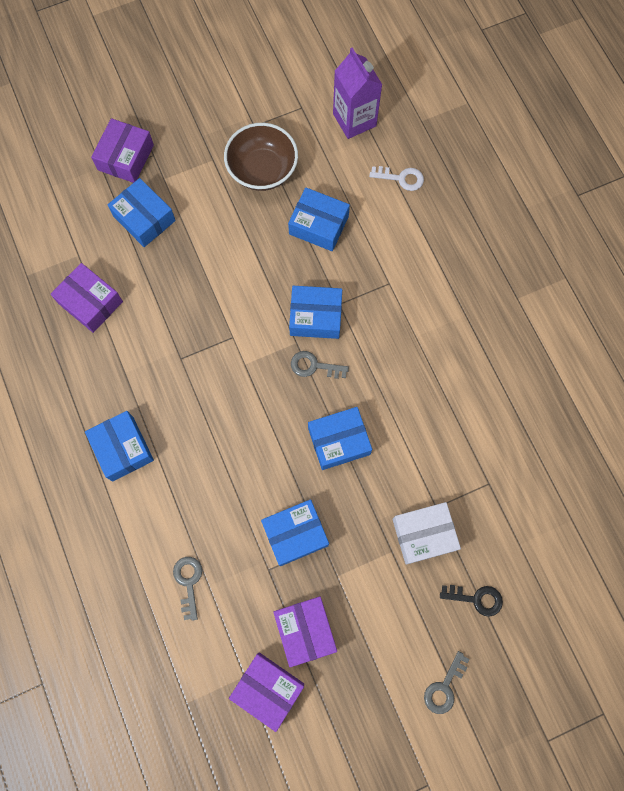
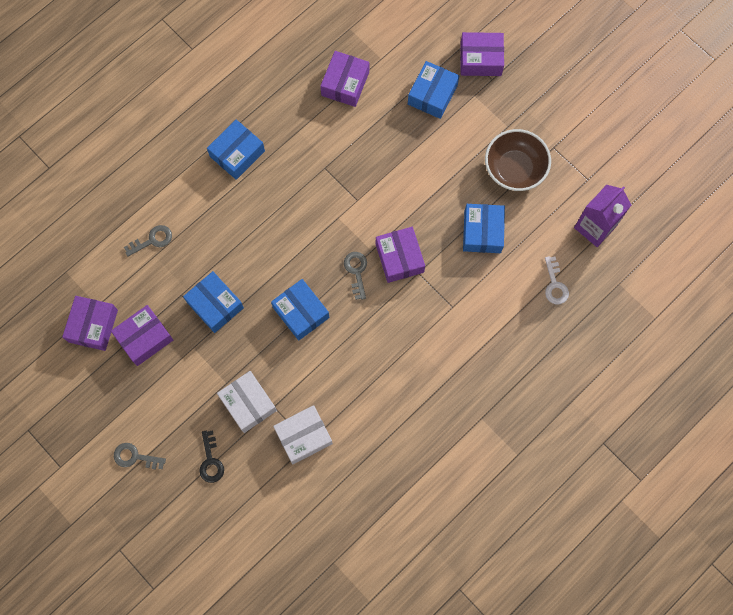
camera: 70 degrees right, 0 degrees up
(315, 317) = (399, 258): blue box -> purple box
(480, 485) = (303, 436): none -> white box

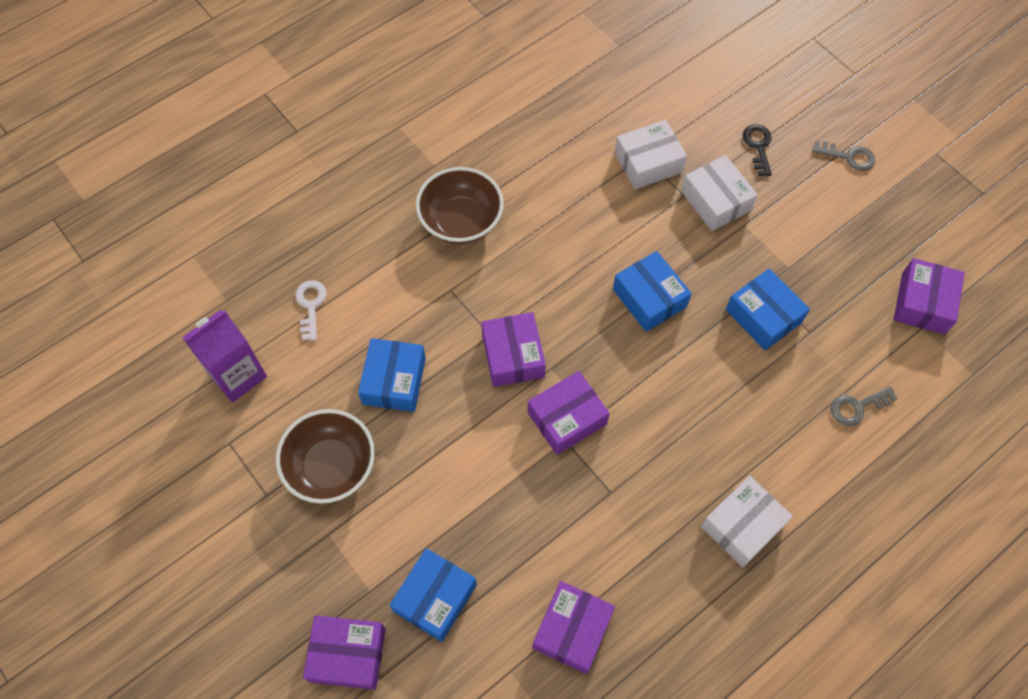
camera: 175 degrees left, 10 degrees down
(144, 338) = (853, 283): purple box -> purple box (567, 418)
(237, 154) = (742, 525): blue box -> white box
(356, 272) = (573, 342): grey key -> none
(452, 367) = (461, 221): none -> brown bowl

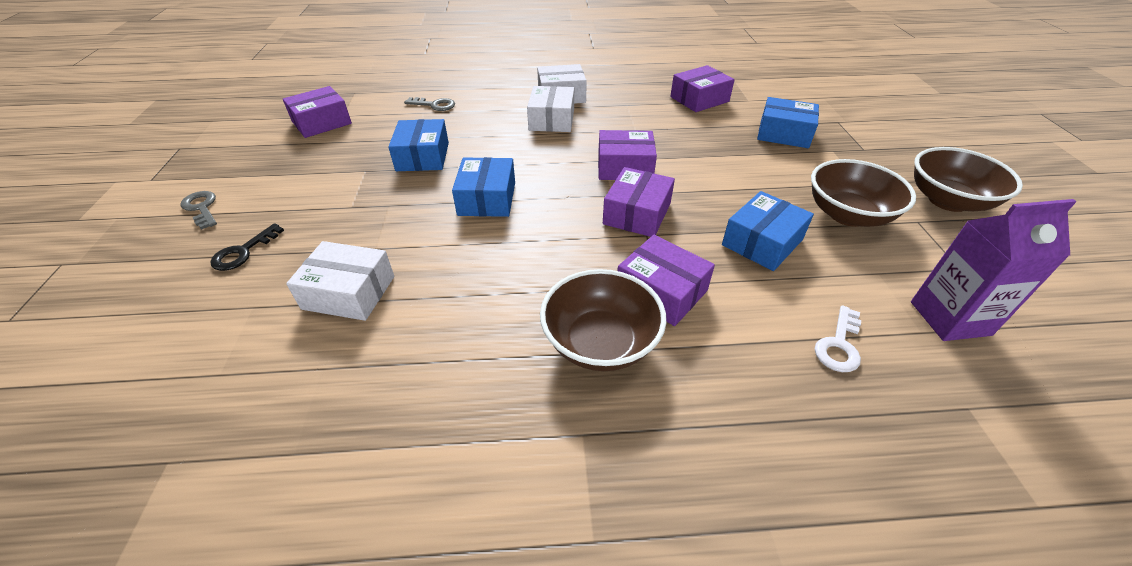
camera: 145 degrees left, 20 degrees down
(239, 551) = (948, 201): none -> brown bowl
(348, 655) = (858, 134): purple box -> purple box (661, 291)
(435, 598) = (784, 133): blue box -> blue box turned 45 degrees clockwise
(716, 201) = (344, 232): white box -> white box (551, 120)

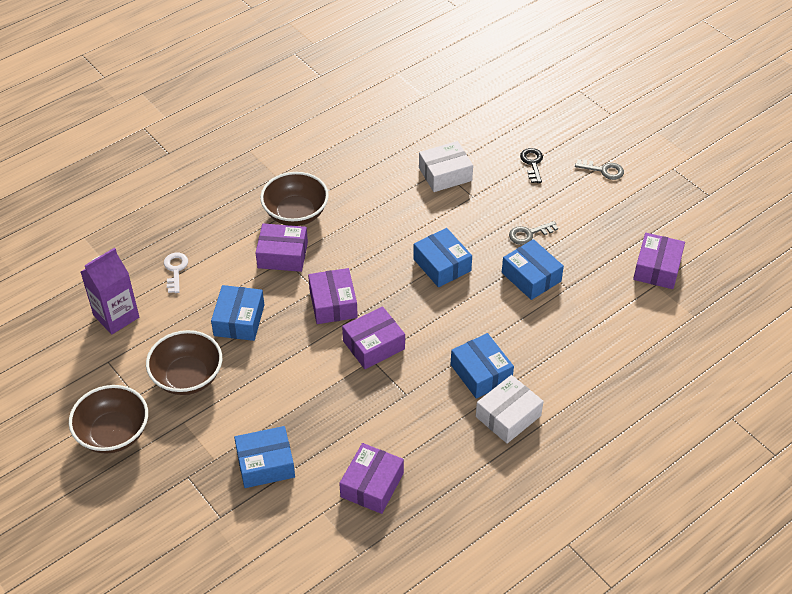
camera: 145 degrees right, 5 degrees up
(434, 105) = (602, 337): grey key -> grey key (529, 234)
(551, 120) = (481, 373): white box -> blue box

